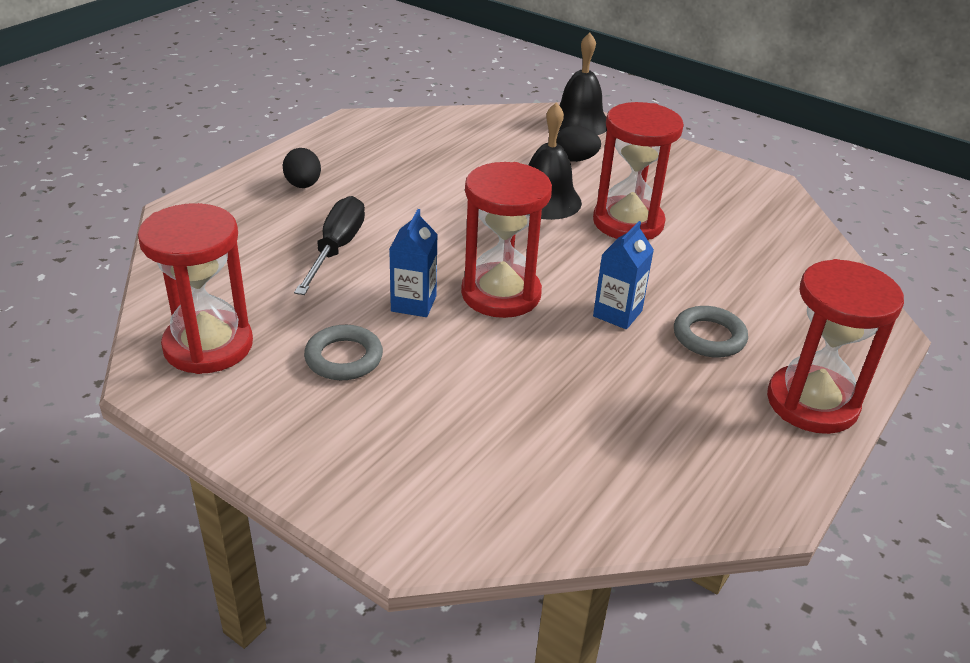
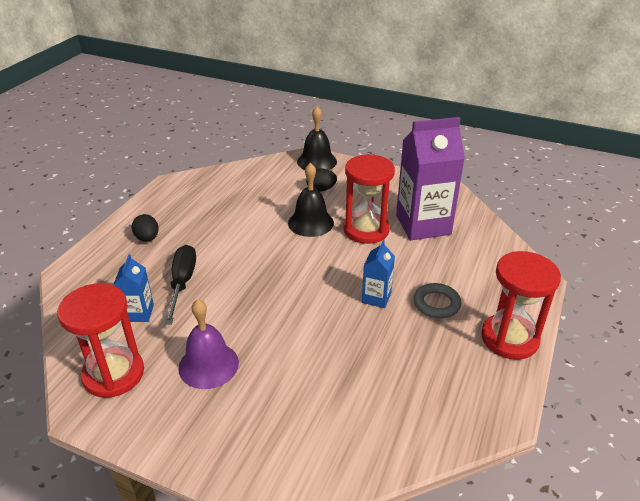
camera: 10 degrees left, 0 degrees up
(344, 358) = (208, 365): grey ring -> purple bell
(413, 303) = (244, 315): blue carton -> blue carton (139, 313)
(501, 294) = (299, 297): red hourglass -> none
(719, 229) = (423, 225): none -> purple carton

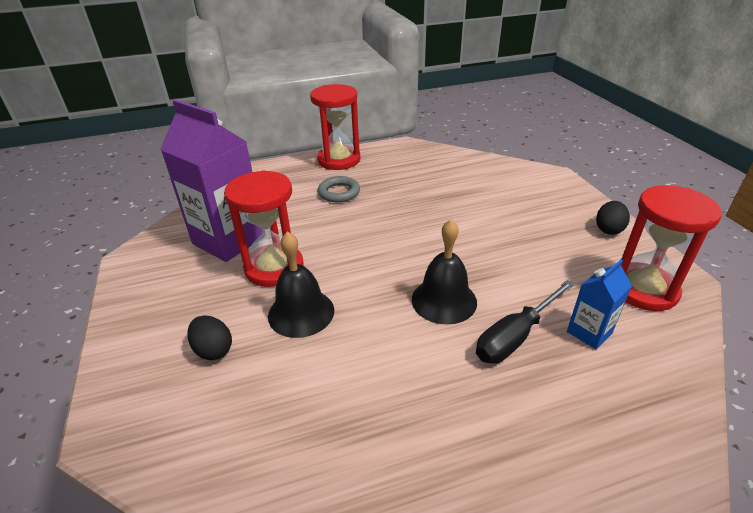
camera: 130 degrees left, 0 degrees up
(147, 238) = (512, 447): black egg -> black egg (608, 229)
(208, 365) = (550, 250): purple bell -> none
(317, 161) = (123, 408): black bell -> black bell (444, 300)
(376, 297) = (367, 217): blue carton -> none

